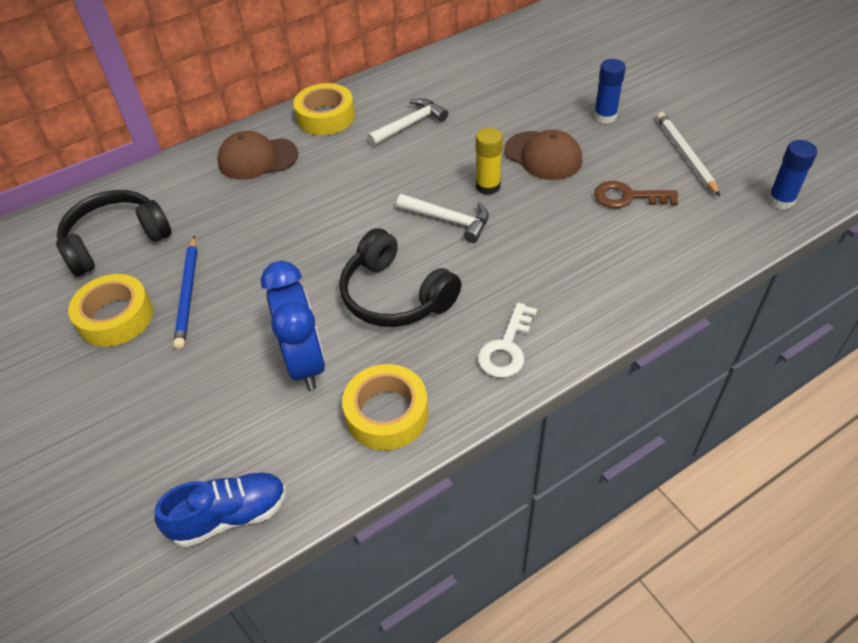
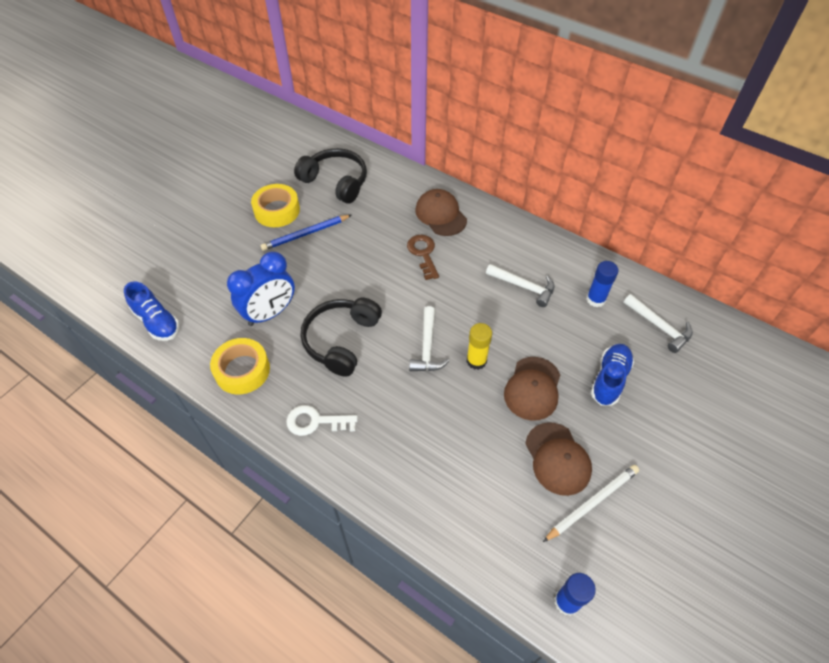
camera: 65 degrees right, 5 degrees up
(325, 117) = (505, 233): yellow tape -> none
(512, 56) = (659, 326): none -> white hammer
(556, 103) = (609, 379): none -> blue shoe
(605, 116) = (613, 422): blue glue stick -> blue glue stick (595, 299)
(627, 197) = (510, 465): brown key -> brown key (423, 253)
(631, 163) = (557, 458): none -> brown cap

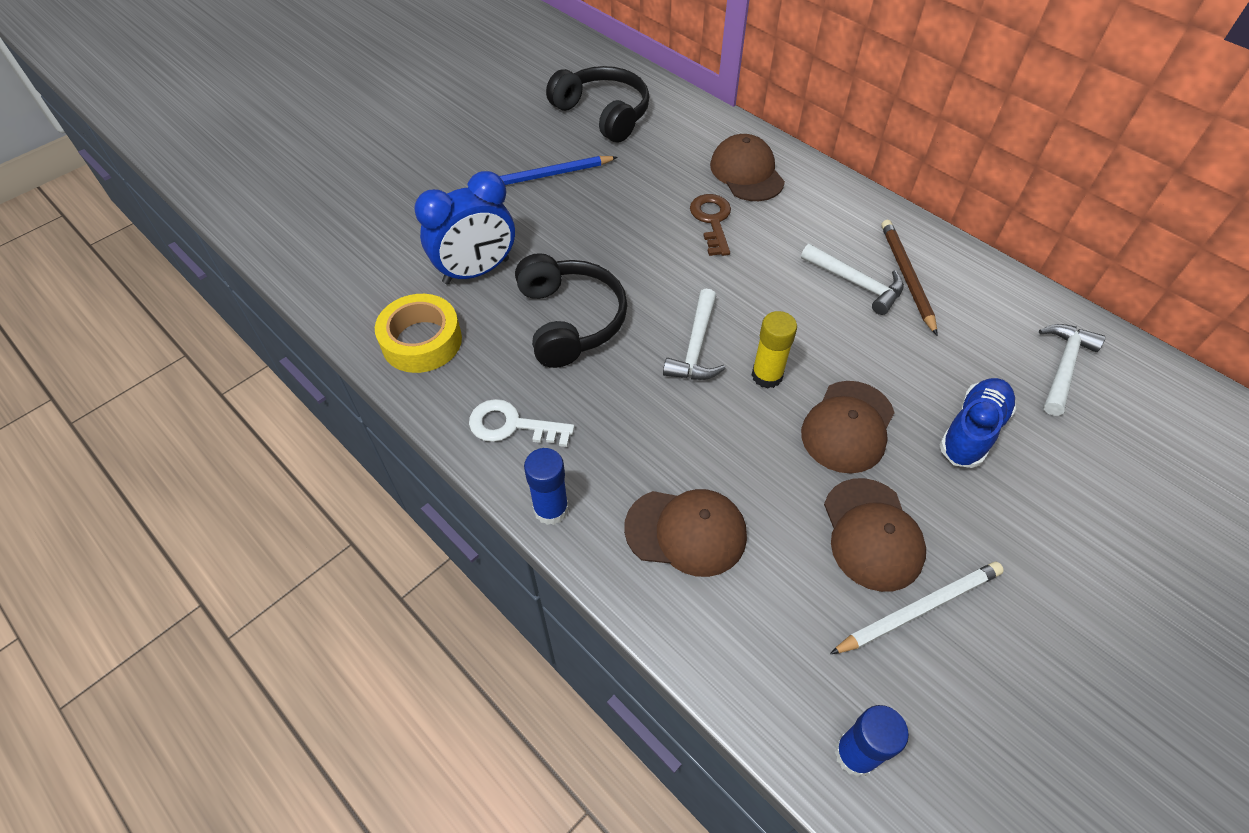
camera: 10 degrees right, 0 degrees up
(157, 322) = (318, 262): blue shoe -> none
(277, 210) = (513, 141): yellow tape -> none
(341, 340) = (570, 320): black headphones -> black headphones turned 135 degrees clockwise
(442, 476) = (686, 532): none -> brown cap
(555, 277) = (906, 277): none -> brown pencil
(595, 299) = (965, 315): blue glue stick -> blue glue stick (551, 509)
(659, 326) = (1063, 366): white hammer -> white hammer turned 120 degrees counterclockwise

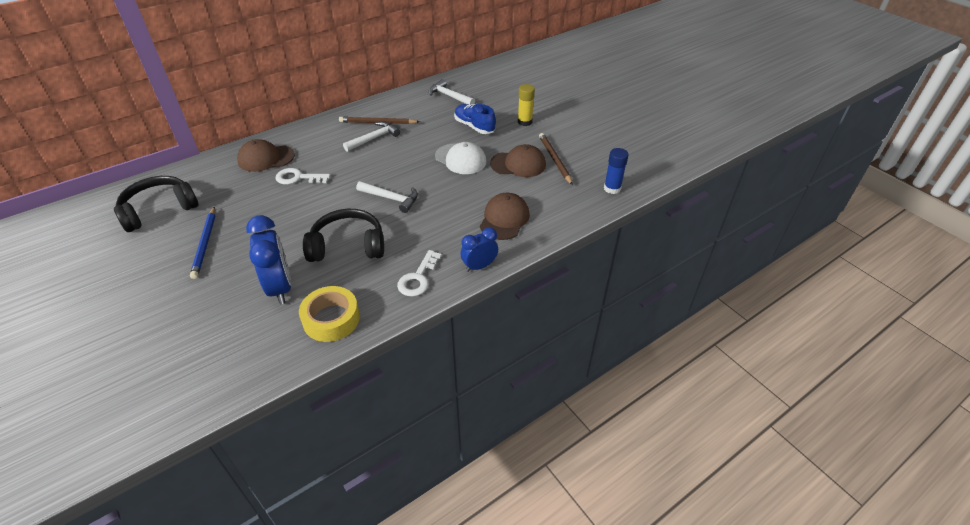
camera: 80 degrees left, 10 degrees down
(551, 509) = (479, 266): blue glue stick -> blue clock
(712, 220) = (298, 178): brown key -> white key
(767, 375) = (421, 178): yellow glue stick -> yellow glue stick (525, 122)
(848, 427) = (460, 159): brown cap -> white cap
(918, 609) = (554, 160): white pencil -> brown pencil

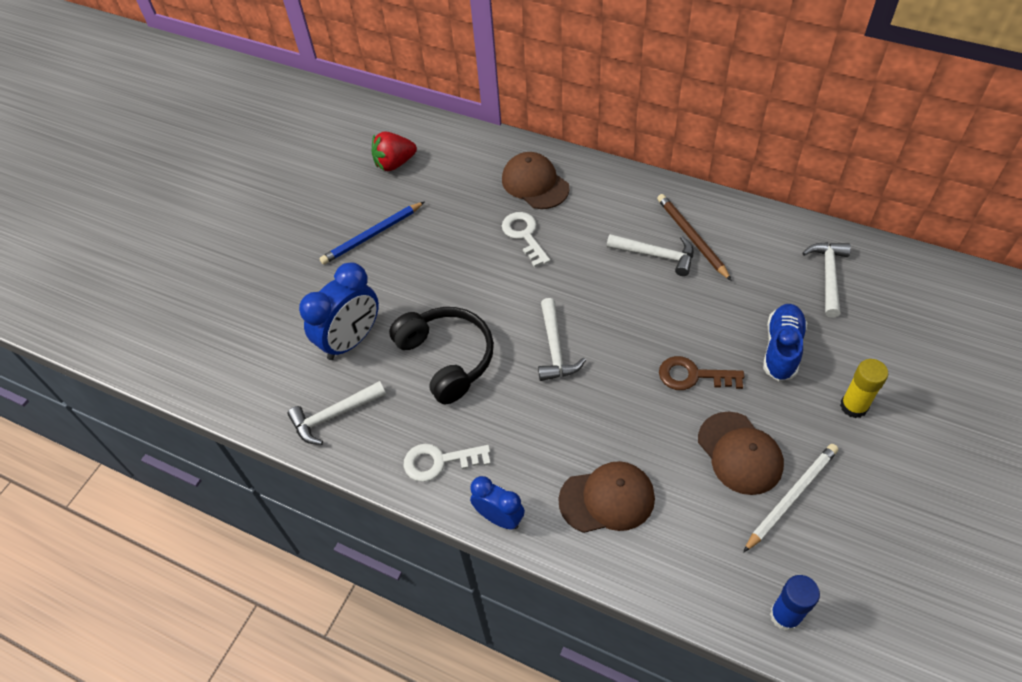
camera: 65 degrees right, 10 degrees up
(159, 210) = (394, 163): black headphones -> red strawberry
(331, 319) = (334, 416): yellow tape -> white hammer
(460, 159) = (693, 375): white cap -> brown key
(554, 160) = (791, 497): brown pencil -> white pencil

